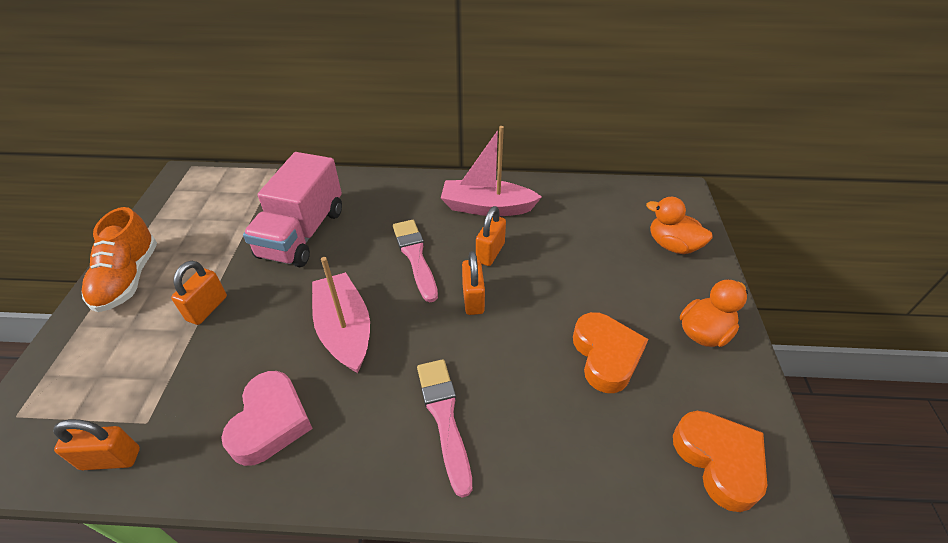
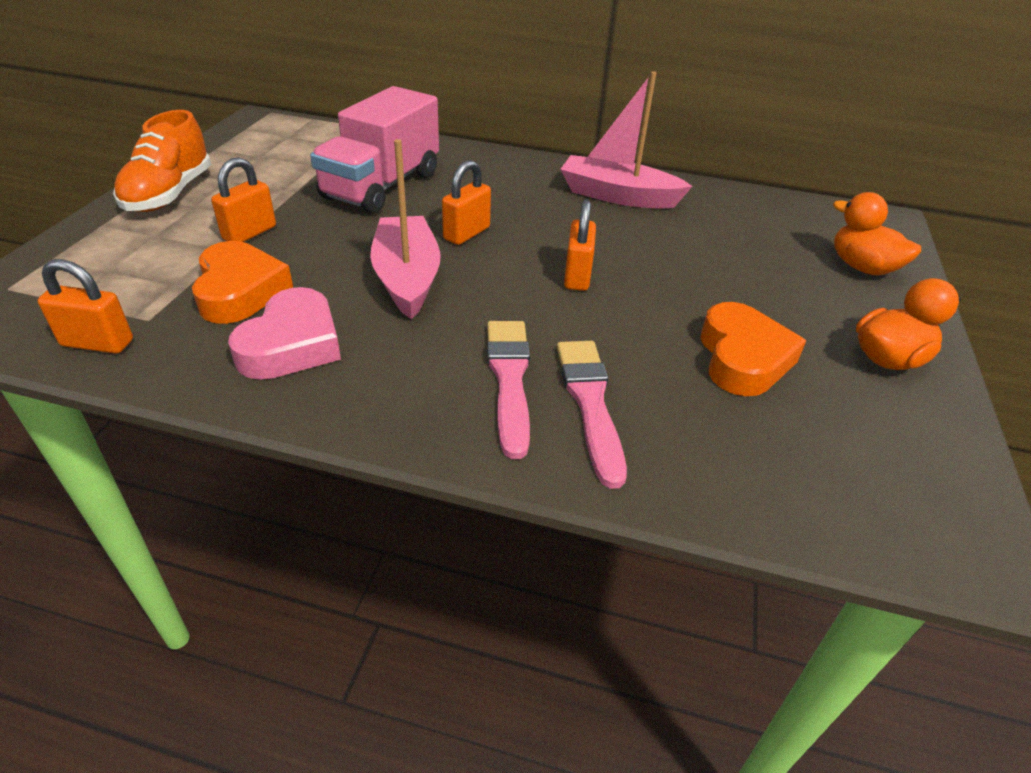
camera: 10 degrees right, 5 degrees down
(415, 256) = (514, 226): pink brush -> pink brush (590, 403)
(490, 253) = (611, 237): orange padlock -> orange padlock (466, 233)
(719, 461) = (882, 491): orange heart -> orange heart (240, 291)

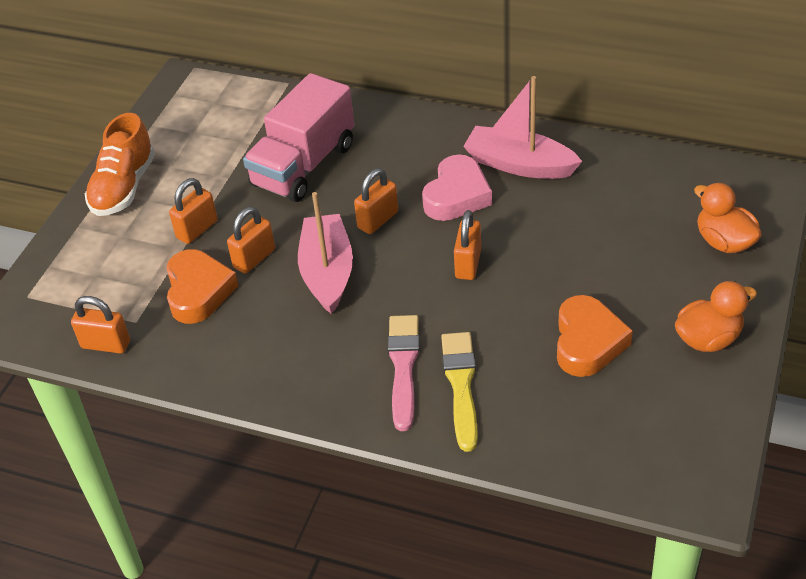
camera: 10 degrees right, 5 degrees up
(292, 344) = (243, 341): pink heart -> pink heart (457, 195)
(316, 262) = (254, 258): none -> orange padlock
(590, 403) = (461, 385): pink brush -> yellow brush

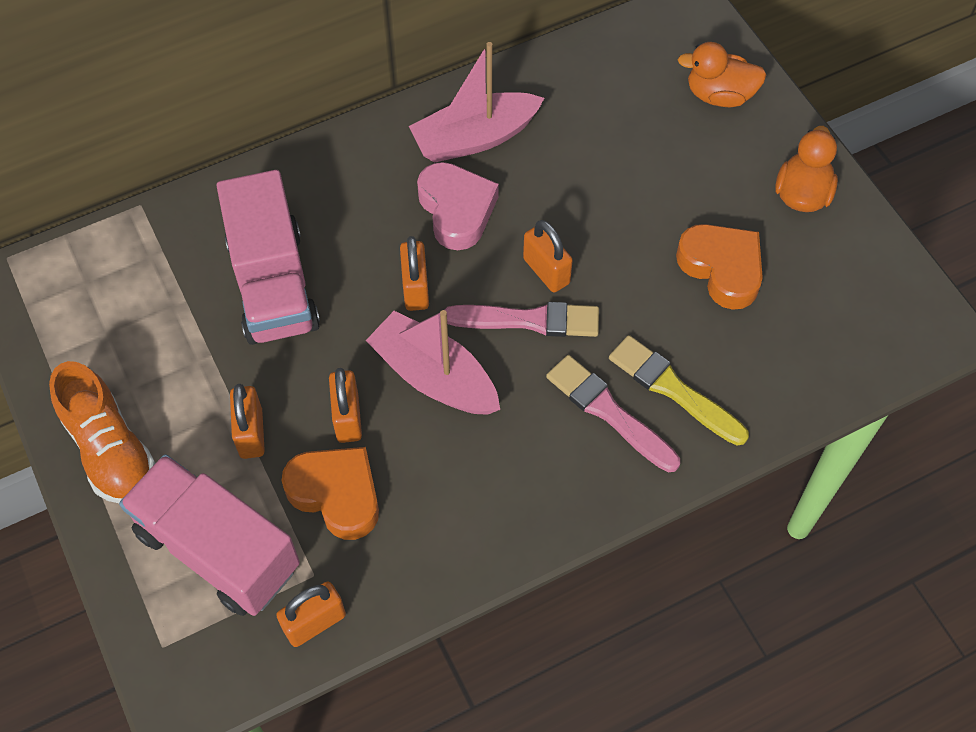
camera: 50 degrees left, 15 degrees up
(109, 272) = (218, 549): none -> pink truck
(422, 283) = (529, 320): none -> pink brush

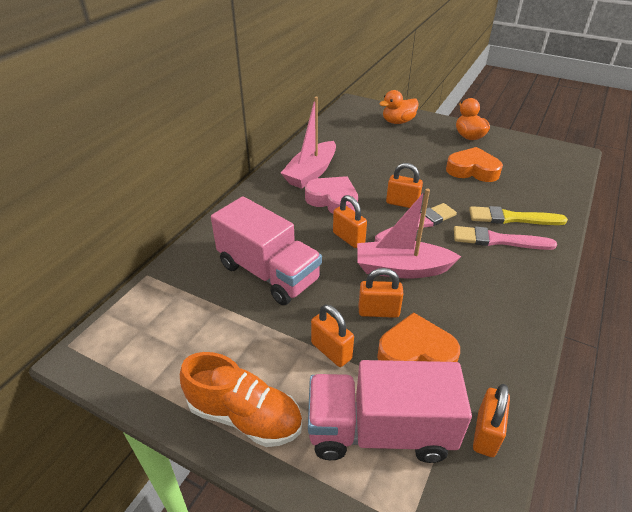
camera: 35 degrees left, 20 degrees down
(347, 418) = (378, 311): orange padlock -> orange padlock turned 45 degrees counterclockwise

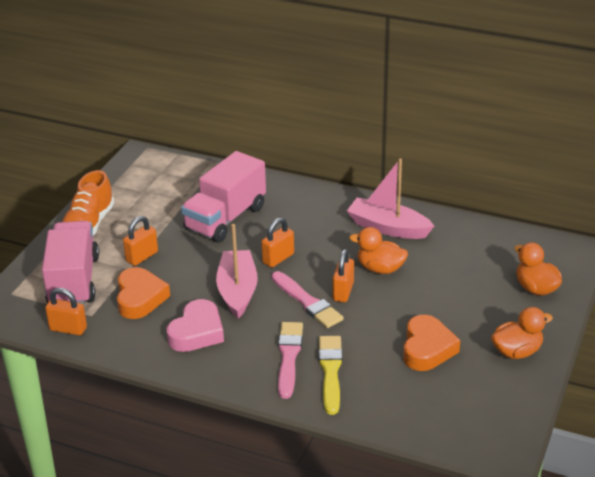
camera: 85 degrees right, 5 degrees down
(333, 200) = (339, 245): pink heart -> pink heart (197, 332)
(370, 182) = (380, 268): none -> orange duck
(378, 311) = (183, 278): orange padlock -> none

